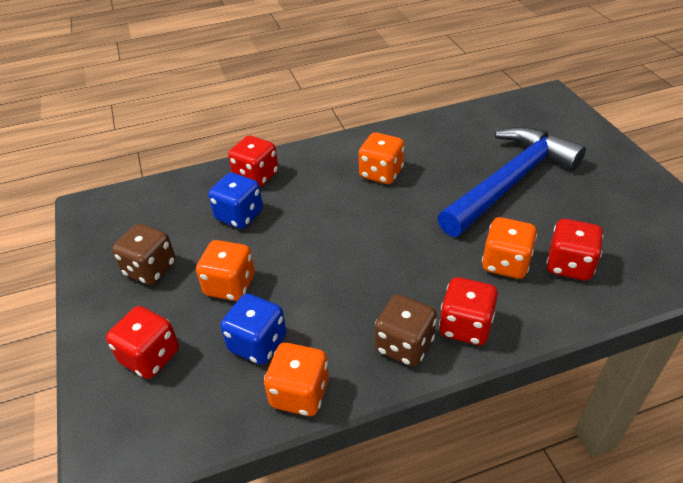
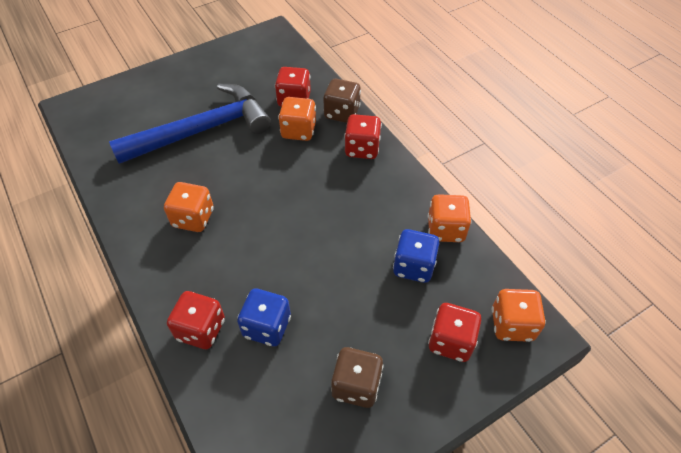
camera: 105 degrees left, 10 degrees up
(230, 285) = (360, 305): orange dice -> orange dice (512, 324)
(404, 345) = (387, 178): brown dice -> brown dice (342, 113)
(510, 182) = (203, 130): blue hammer -> blue hammer turned 120 degrees clockwise

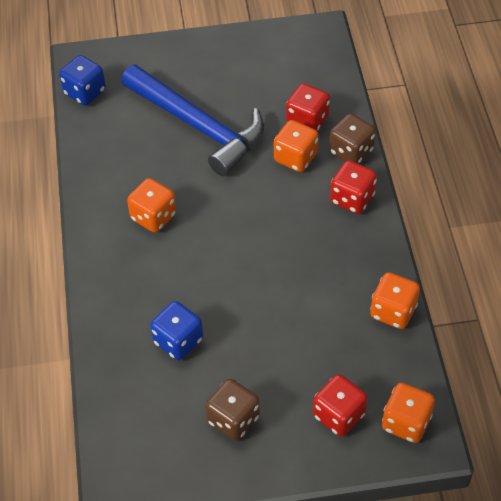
camera: 25 degrees right, 0 degrees up
(201, 329) = (120, 322): red dice -> none
(203, 130) = (199, 126): blue hammer -> blue hammer turned 45 degrees clockwise
(413, 266) = (341, 335): blue dice -> blue dice (85, 92)

